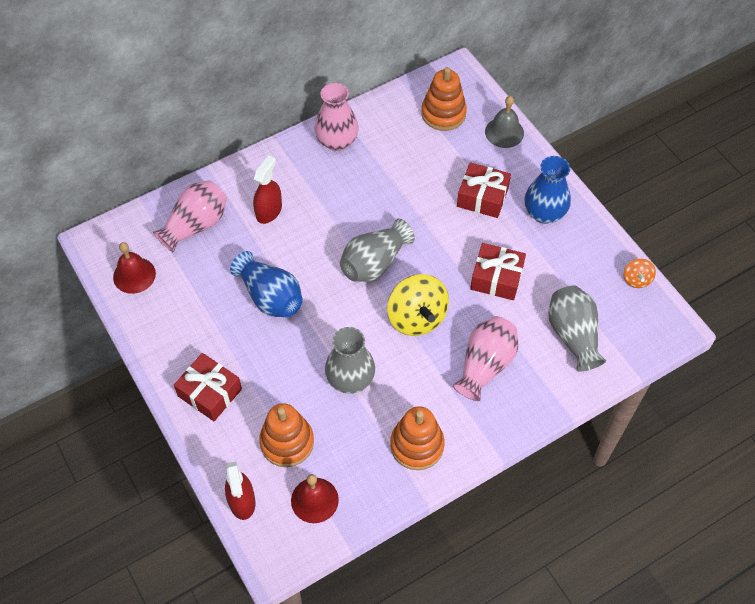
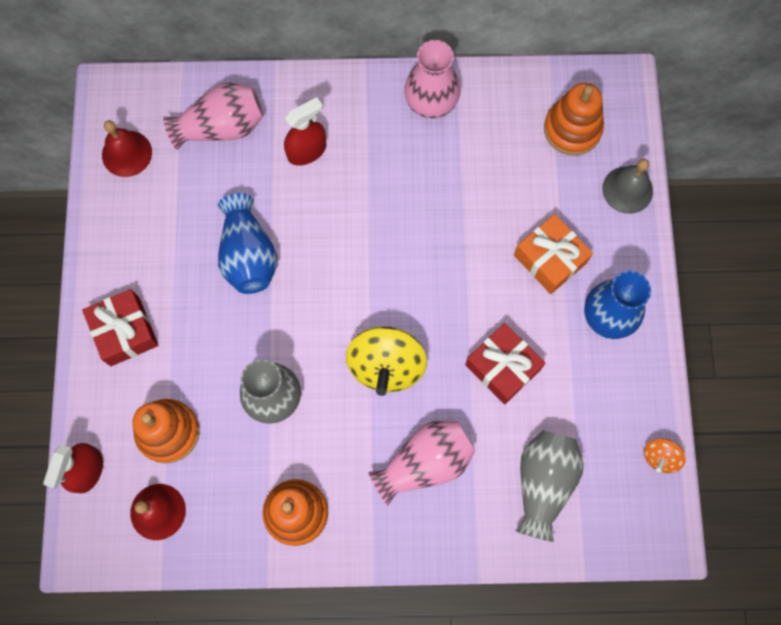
camera: 30 degrees right, 15 degrees up
(374, 263) = (381, 275): grey vase -> none
(482, 197) = (550, 259): red gift -> orange gift

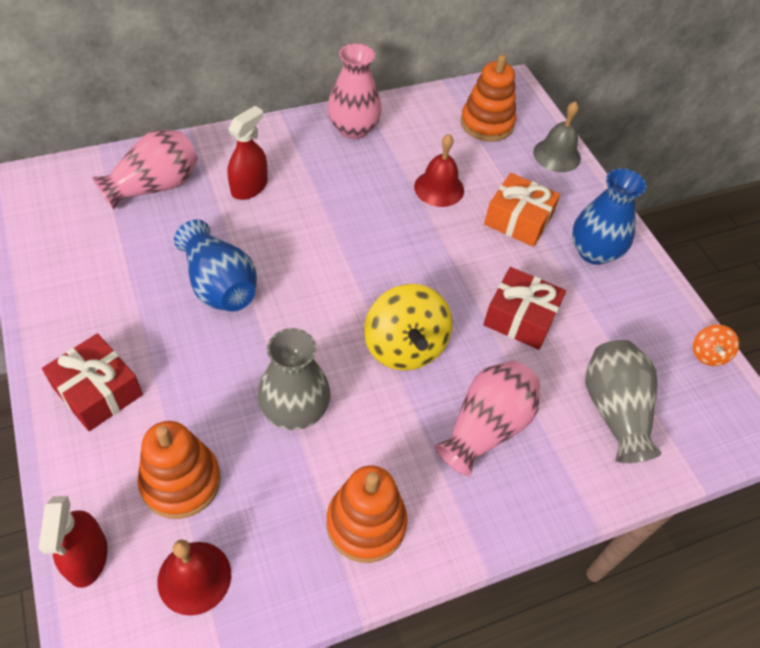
camera: 25 degrees left, 20 degrees down
(127, 153) = (57, 228): red bell -> red bell (439, 188)

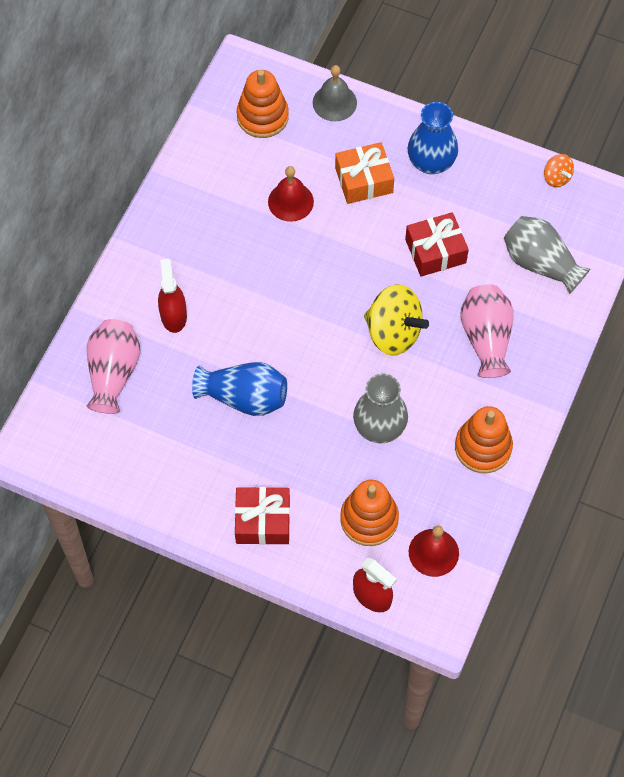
camera: 40 degrees left, 10 degrees up
(353, 129) = (182, 205): pink vase -> none

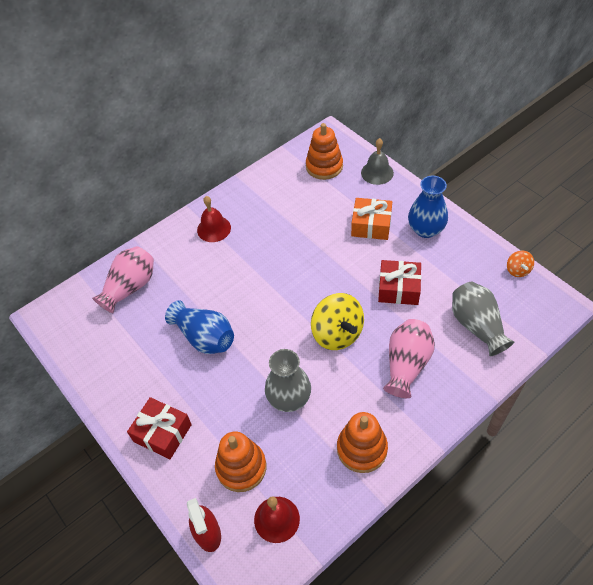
camera: 30 degrees right, 10 degrees down
(173, 315) = (192, 265): red spray bottle -> none
(290, 201) = (313, 222): red bell -> red bell (214, 229)

